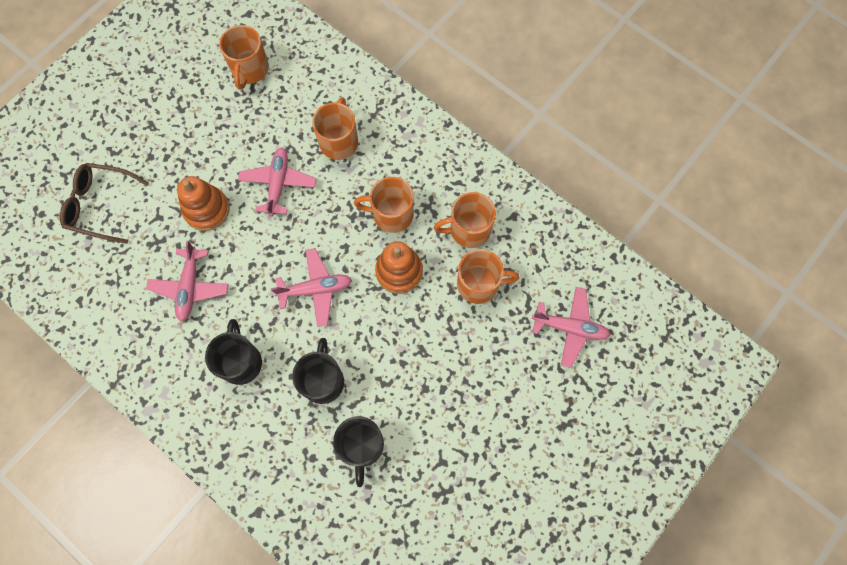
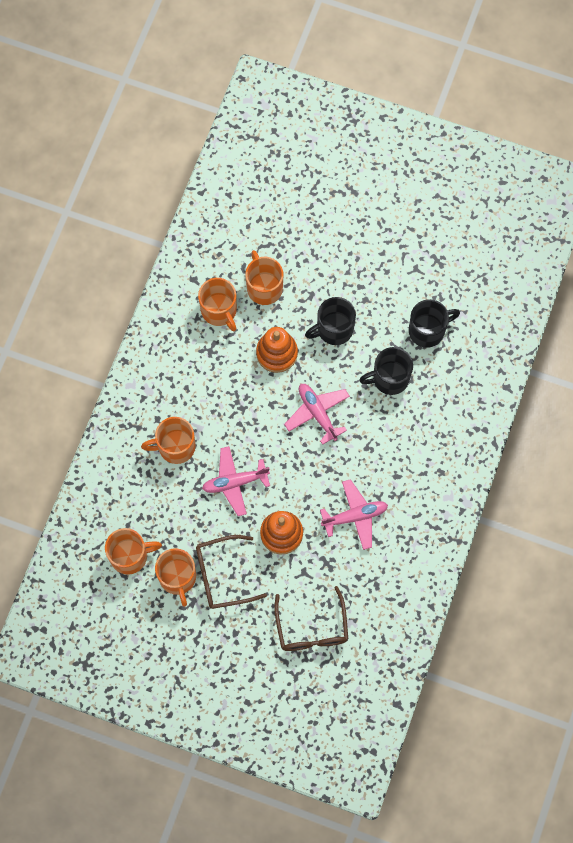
camera: 110 degrees left, 0 degrees up
(192, 142) = (222, 575): none -> brown glasses
(241, 361) = (400, 448): black mug -> black mug (334, 329)
(391, 214) = (228, 377): orange mug -> orange mug (178, 578)
(570, 328) = (274, 208): pink plane -> none

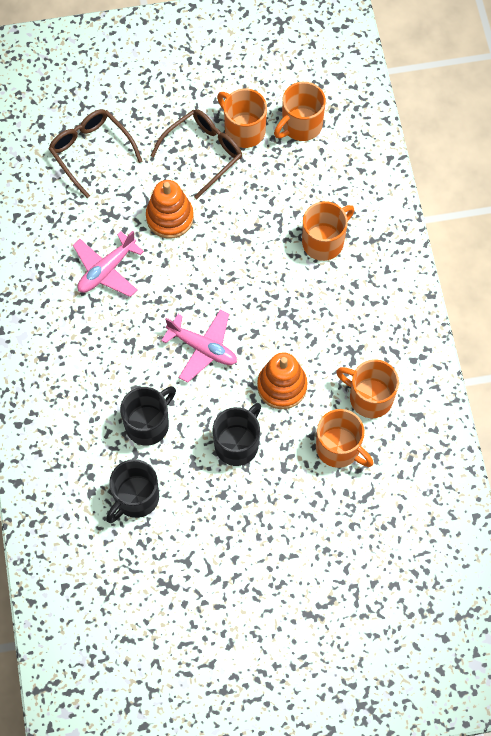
camera: 150 degrees right, 5 degrees down
(235, 482) = (244, 239): pink plane -> none

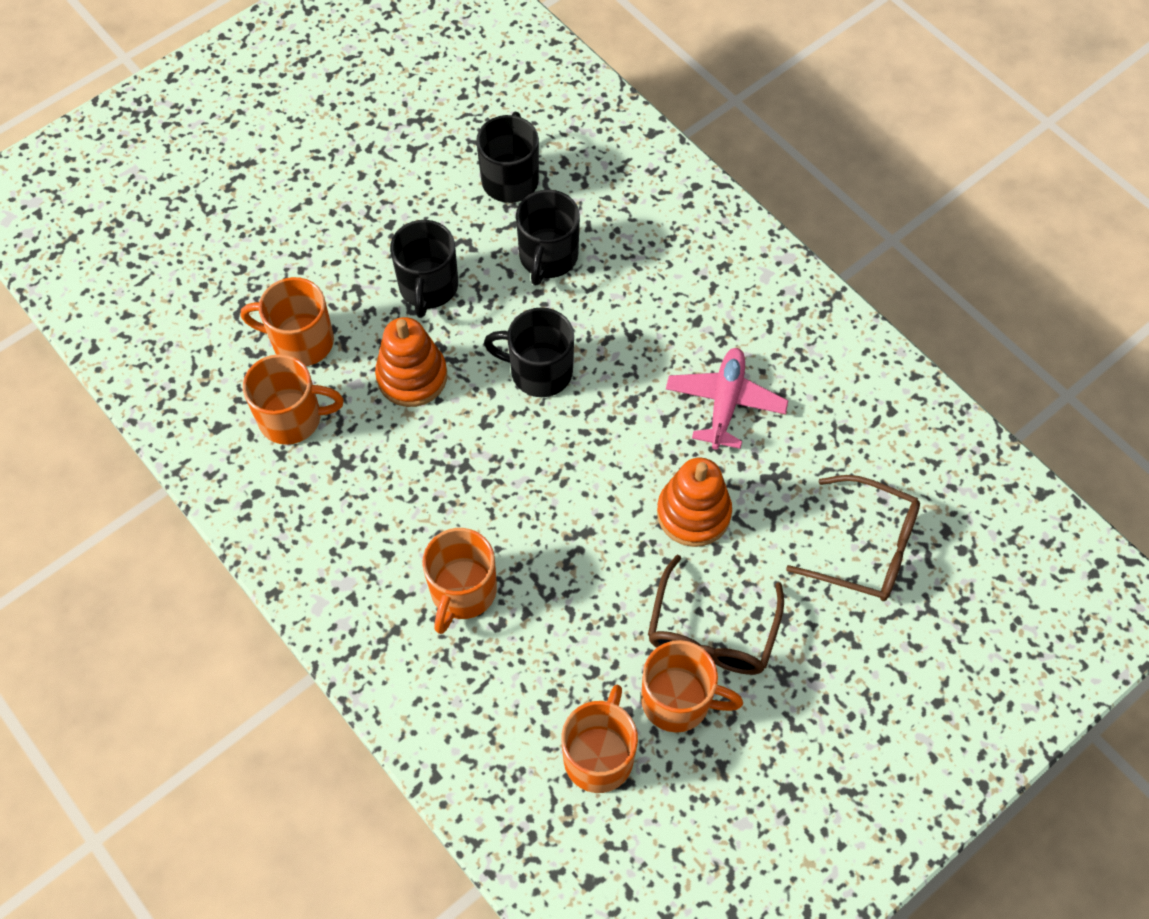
camera: 150 degrees right, 5 degrees down
(202, 348) = (539, 371): pink plane -> black mug

